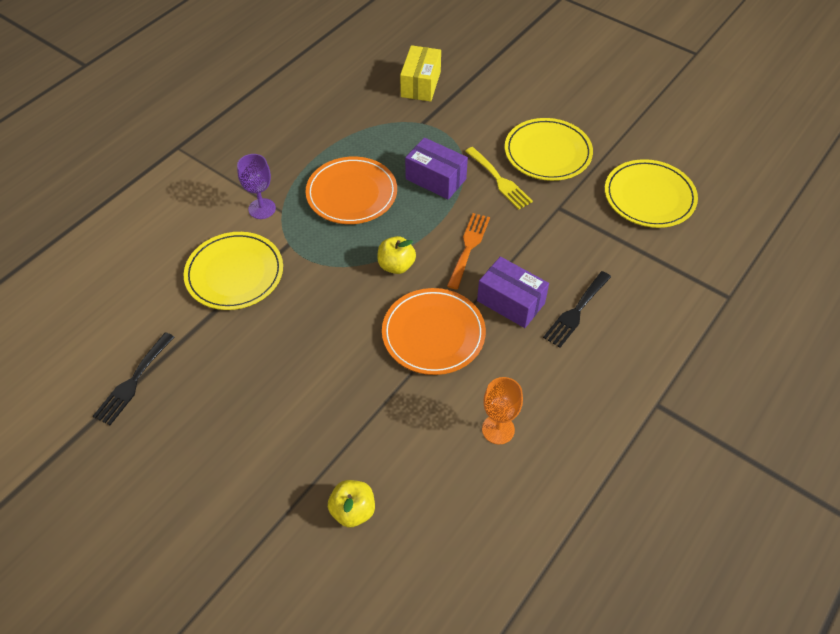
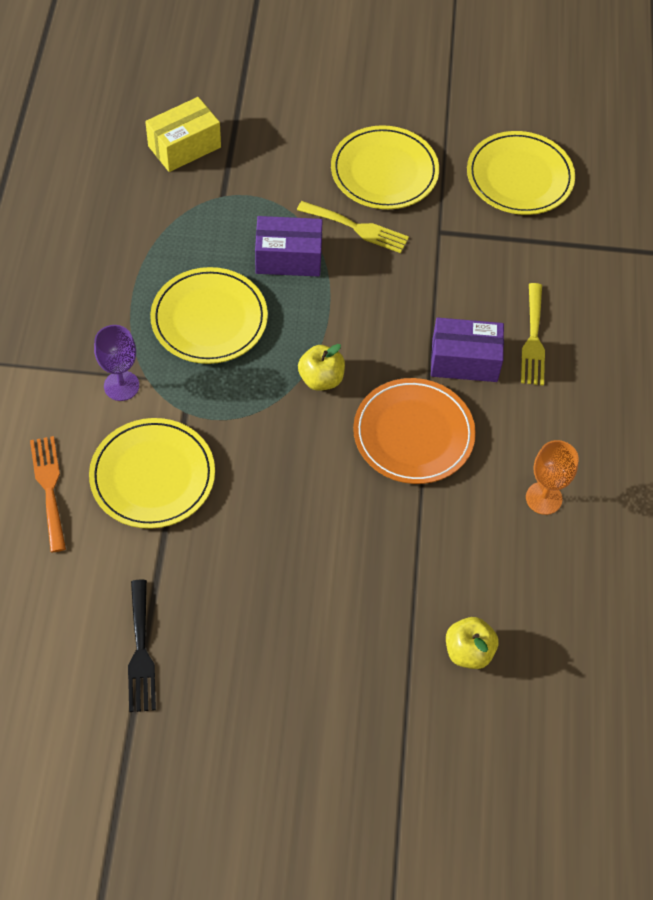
camera: 35 degrees left, 5 degrees up
(351, 193) = (209, 319): orange plate -> yellow plate
(420, 84) = (184, 147): yellow box -> yellow box turned 75 degrees clockwise
(469, 247) = (380, 321): orange fork -> orange fork (49, 487)
(576, 312) = (533, 339): black fork -> yellow fork

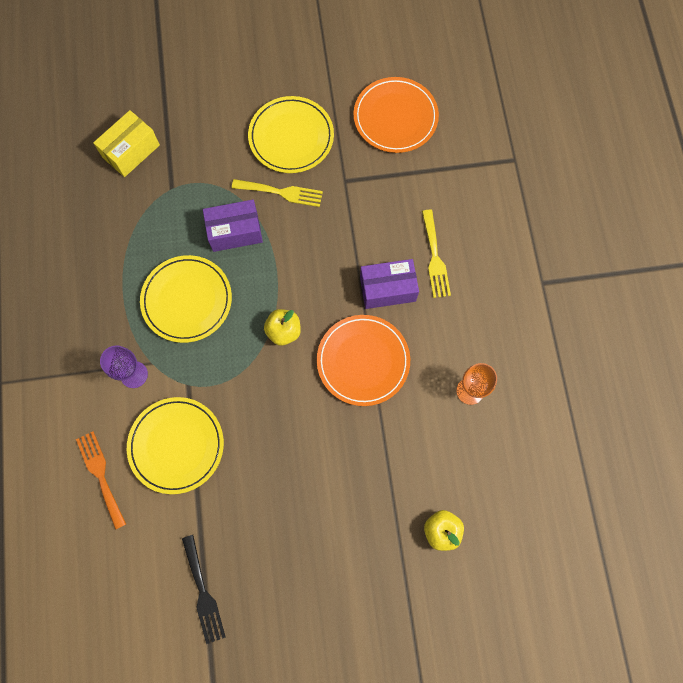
camera: 10 degrees left, 15 degrees up
(519, 177) = (395, 117): yellow plate -> orange plate

